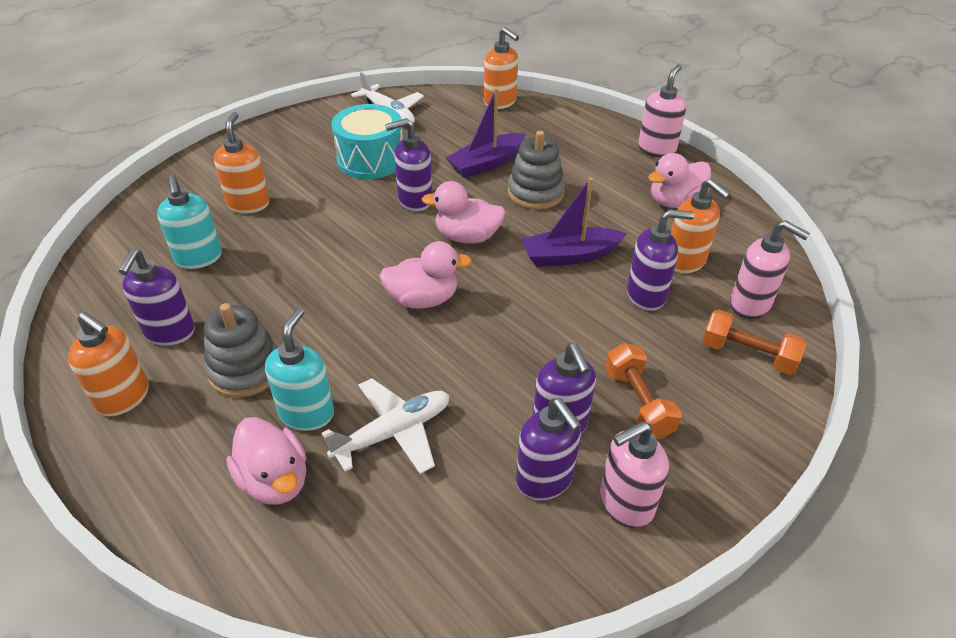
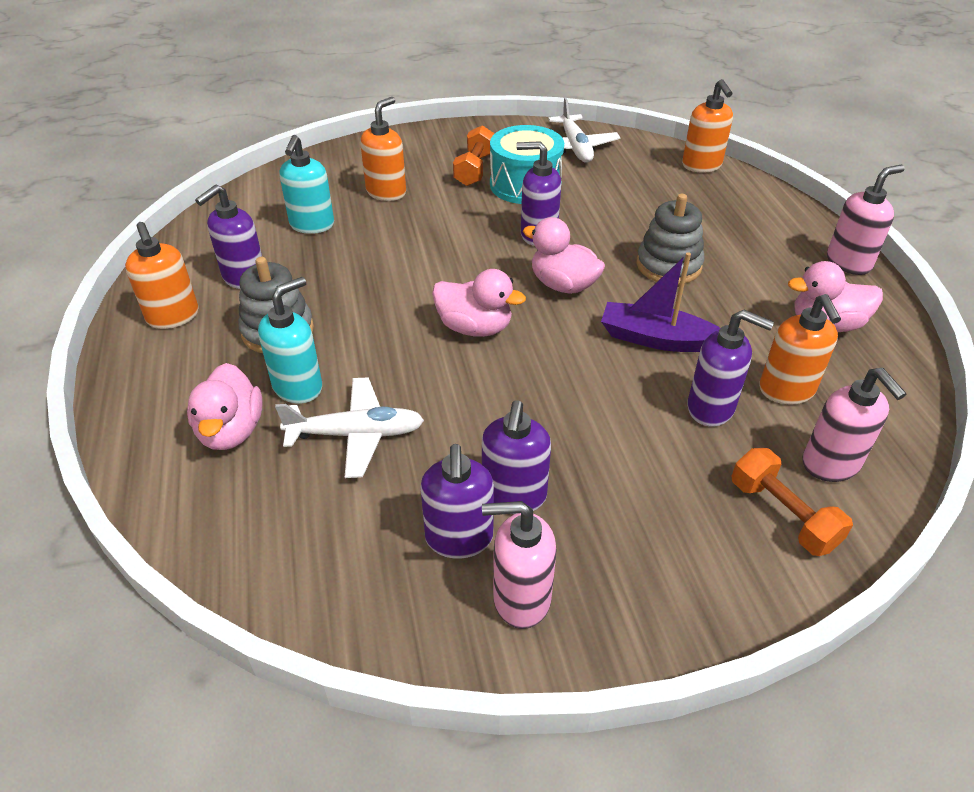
camera: 30 degrees right, 0 degrees up
(486, 163) = (638, 221): purple boat -> none
(638, 403) = (613, 510): orange dumbbell -> orange dumbbell (475, 169)

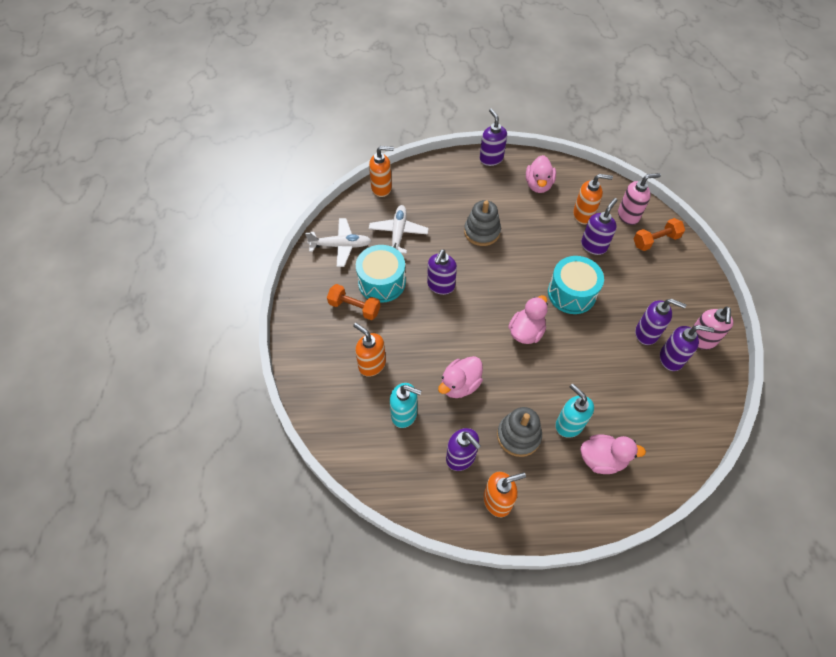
camera: 80 degrees left, 15 degrees up
(356, 434) = (606, 396): white plane -> white plane (398, 233)
(563, 285) = (493, 283): pink duck -> pink duck (460, 385)
(577, 380) = (571, 293): none -> turquoise drum
(656, 339) = (543, 253): purple boat -> none
(848, 263) = (491, 159): pink soap dispenser -> purple soap dispenser

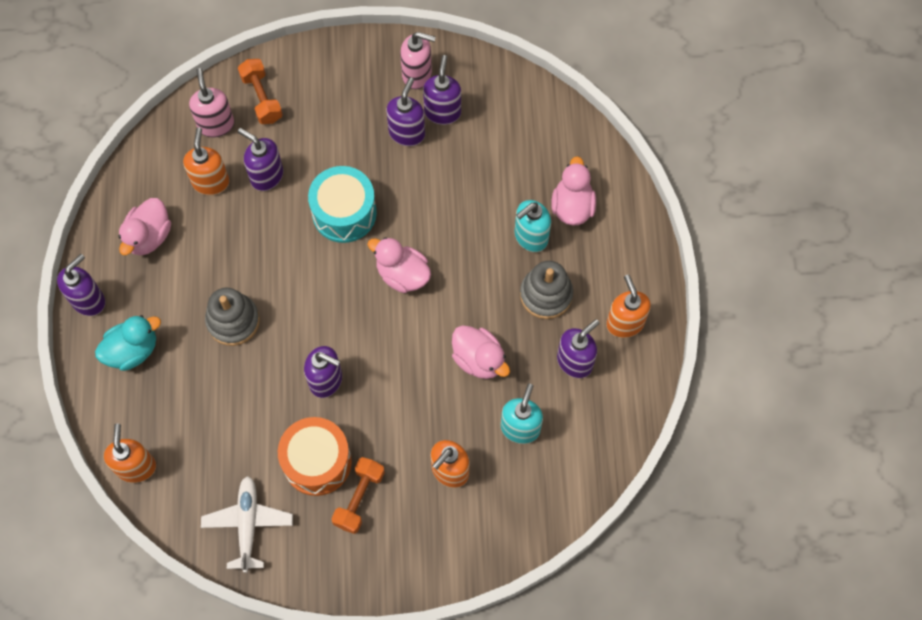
camera: 90 degrees left, 10 degrees up
(382, 282) = (317, 461): turquoise drum -> orange drum
(398, 233) = (228, 440): white plane -> none
(458, 181) = (132, 350): none -> turquoise duck
(491, 159) = (88, 300): purple soap dispenser -> purple soap dispenser turned 150 degrees clockwise
(538, 185) = (149, 236): pink duck -> pink duck turned 105 degrees clockwise

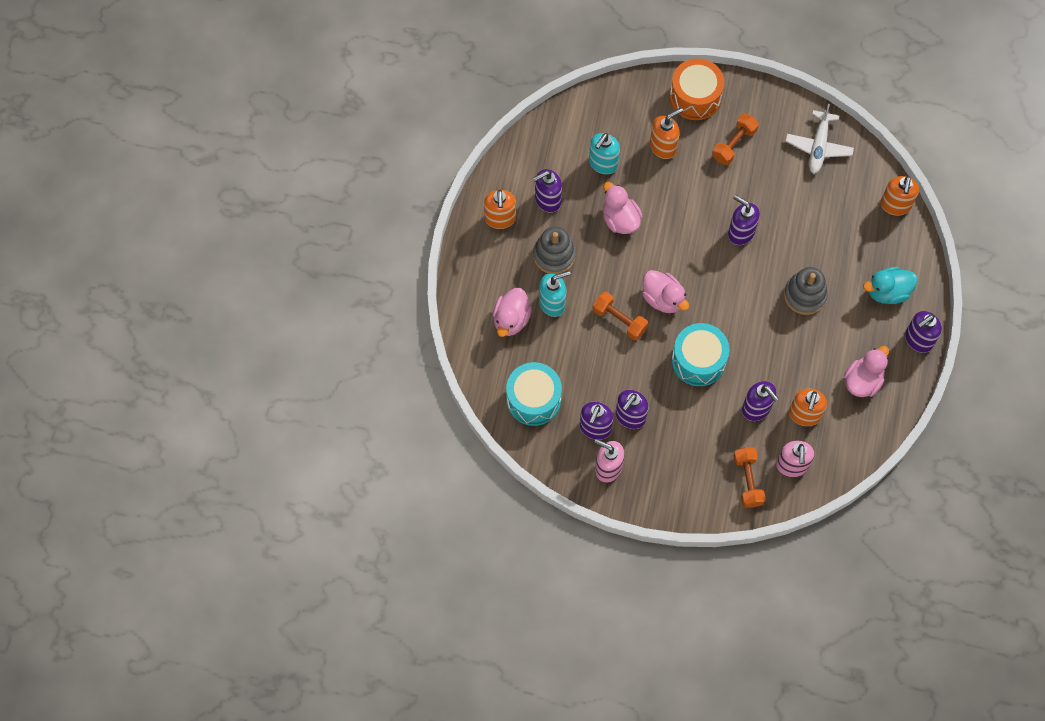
camera: 165 degrees left, 0 degrees up
(317, 461) = (759, 176): orange drum -> orange drum (695, 97)
(447, 236) = (619, 320): none -> orange dumbbell
(519, 125) = (533, 399): none -> turquoise drum

